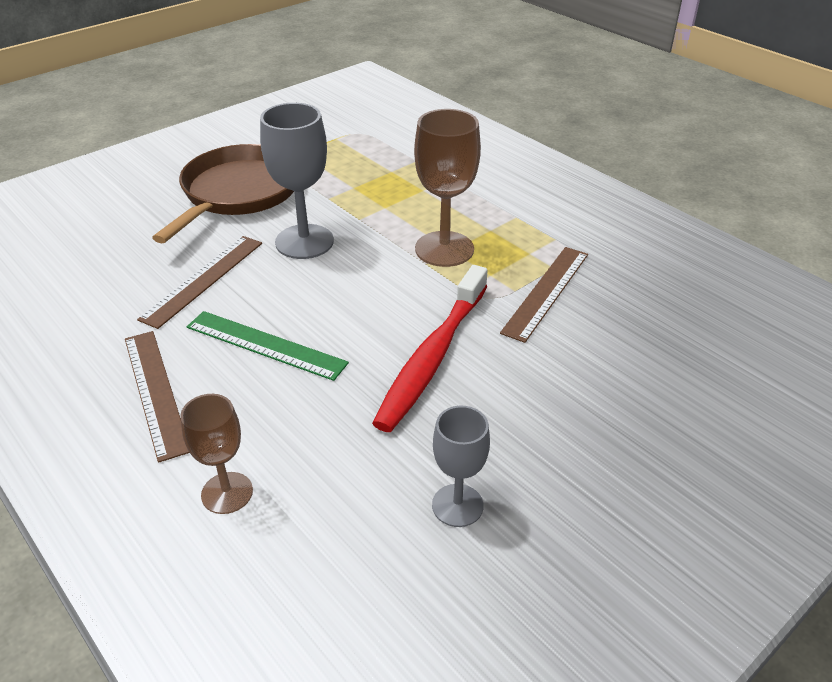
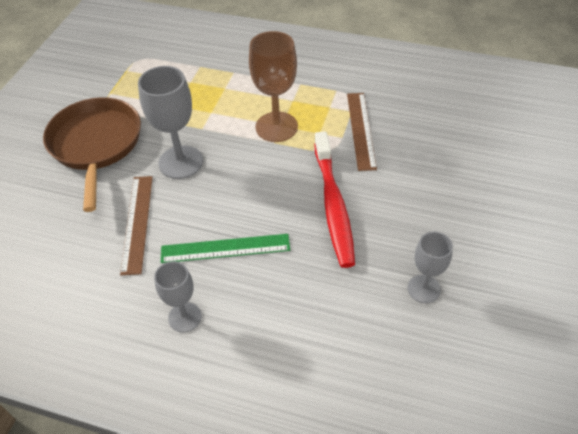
camera: 30 degrees left, 10 degrees up
(156, 392) = (185, 317): brown ruler -> grey goblet
(227, 493) = (293, 355): brown goblet -> none

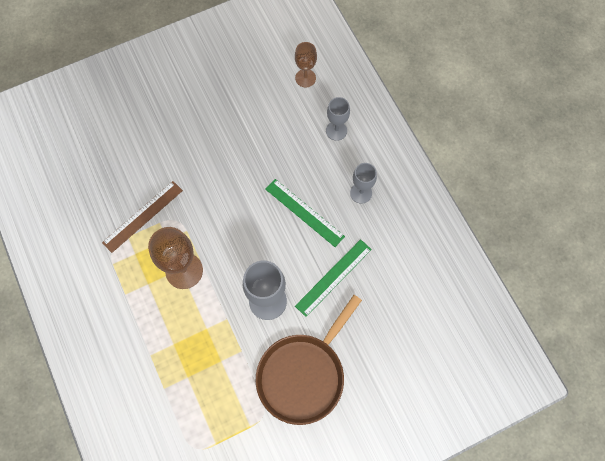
camera: 135 degrees left, 20 degrees up
(137, 223) = (333, 277): brown ruler -> green ruler
(333, 205) = (222, 183): red toothbrush -> none
(395, 385) = (305, 78): none -> brown goblet
(423, 289) = (240, 100): grey goblet -> grey goblet (336, 130)

